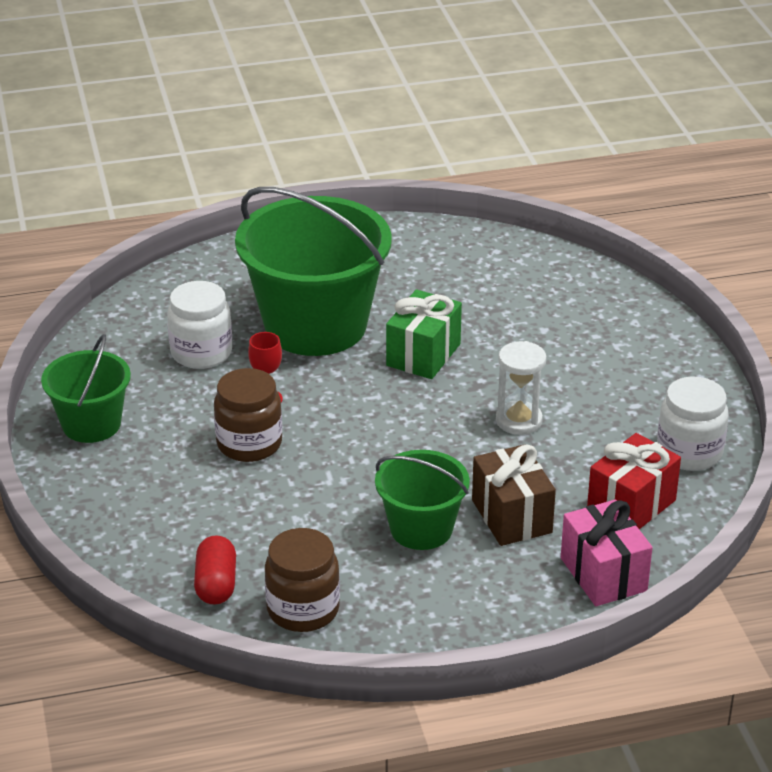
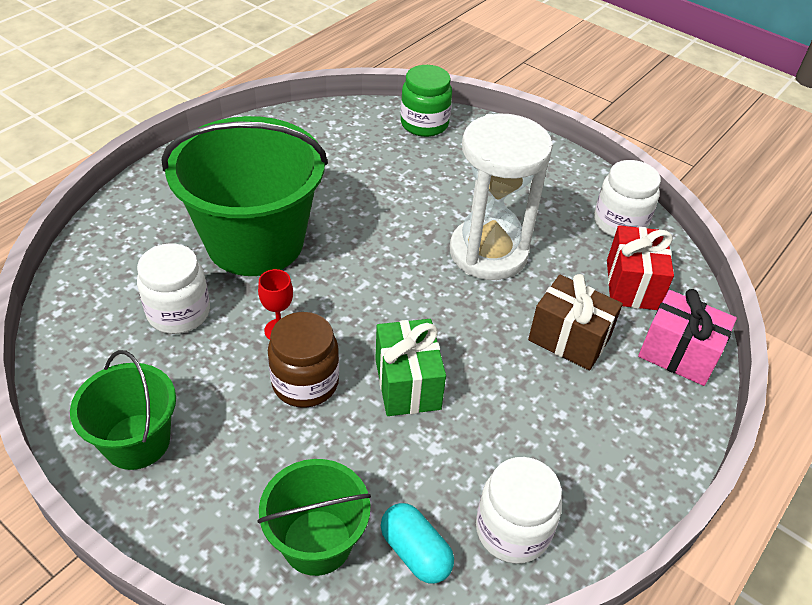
camera: 40 degrees left, 10 degrees up
(216, 584) = (415, 552): red capsule -> turquoise capsule
(303, 609) = (512, 530): brown jar -> white jar
(421, 529) = (519, 388): green bucket -> green bucket (317, 542)
(423, 355) = (365, 229): green gift -> green gift (407, 384)
(519, 420) = (488, 253): white hourglass -> white hourglass, size x1.92
(590, 287) = (424, 124): none -> green jar

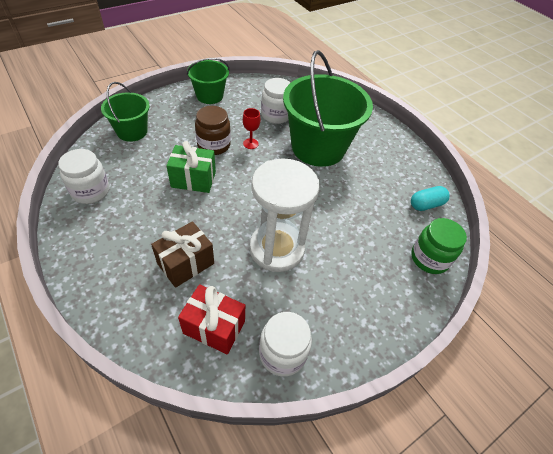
camera: 105 degrees right, 5 degrees up
(415, 552) = (106, 157): turquoise capsule -> turquoise capsule (426, 204)
(678, 354) = (140, 324): pink gift -> none

